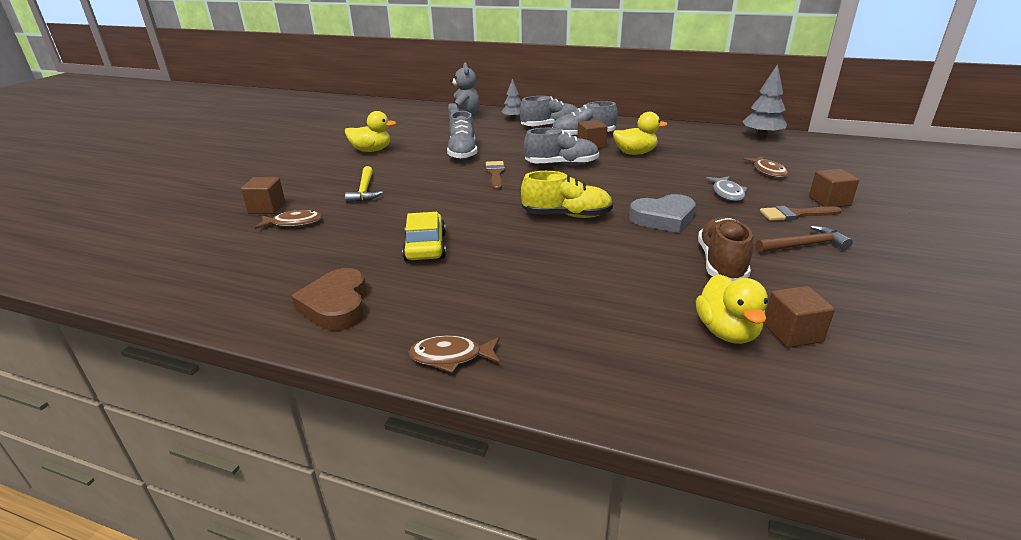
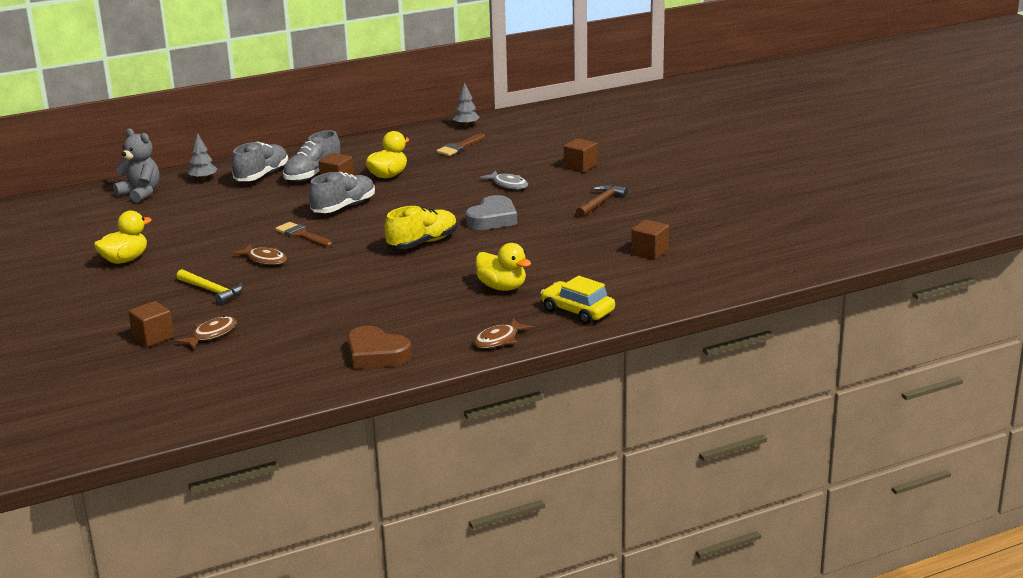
camera: 45 degrees left, 5 degrees down
(425, 247) = (361, 302): yellow car -> yellow car (577, 311)
(463, 153) = (228, 229): grey shoe -> none
(721, 263) = (569, 232): brown shoe -> none
(727, 332) = (619, 265): yellow duck -> yellow duck (502, 287)
(761, 136) = (466, 125): grey tree -> grey tree, size x0.63
(768, 171) = (512, 157): brown fish -> brown fish (265, 259)
(795, 214) = (571, 184): brown brush -> brown brush (460, 147)

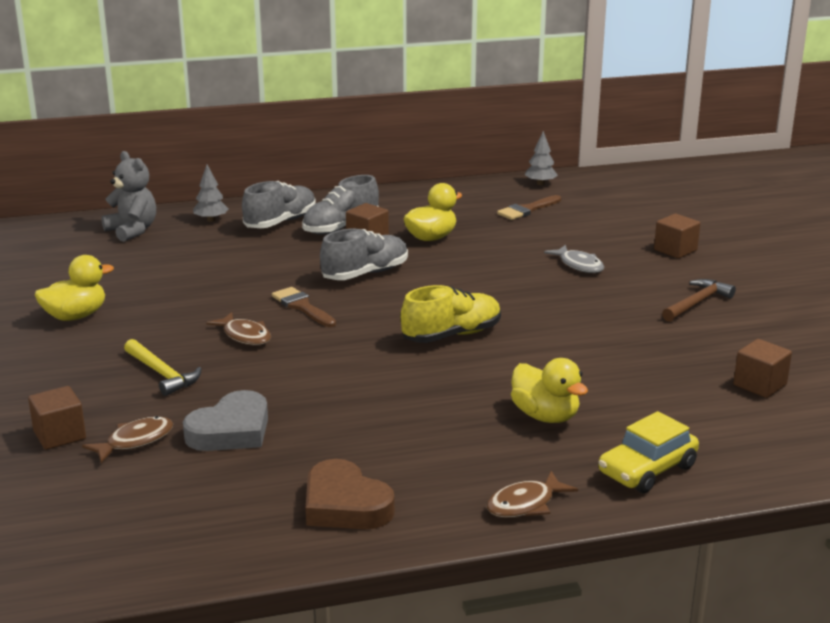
camera: 10 degrees right, 0 degrees up
(492, 219) = (550, 311): grey heart -> grey heart (231, 430)
(577, 311) = (647, 470): yellow car -> yellow car turned 90 degrees counterclockwise

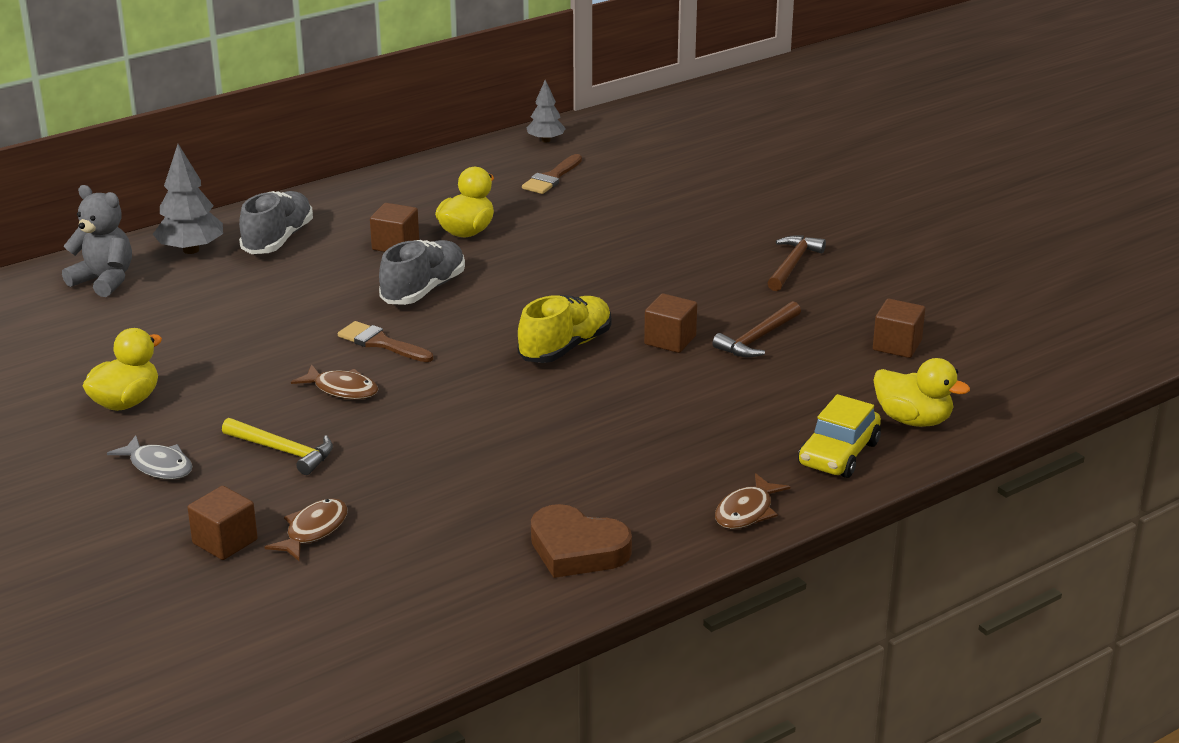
camera: 20 degrees left, 5 degrees up
(211, 220) = (191, 250): grey tree -> grey tree, size x1.59
(231, 430) = (407, 498): grey heart -> none
(341, 227) = (354, 235): grey shoe -> none
(545, 416) = (713, 418): yellow duck -> yellow duck (913, 420)
(579, 265) = (648, 239): grey fish -> grey fish (158, 466)
(628, 357) = (757, 339): none -> brown hammer
(675, 250) = (738, 204): brown cube -> brown cube (670, 340)

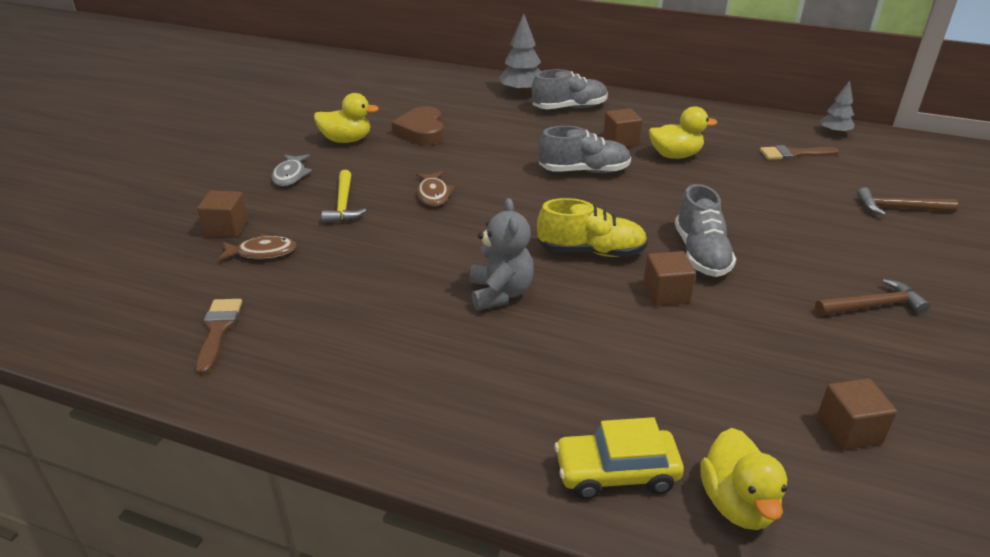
camera: 55 degrees right, 5 degrees up
(104, 281) = (459, 86): grey teddy bear -> grey teddy bear (500, 293)
(381, 343) = (502, 184): brown brush -> brown brush (218, 330)
(577, 549) = (325, 376): brown heart -> brown heart (421, 131)
(638, 298) = (701, 254): none -> grey shoe
(747, 511) = (462, 451): brown fish -> none
(757, 339) = (732, 337): brown hammer -> brown hammer (899, 208)

